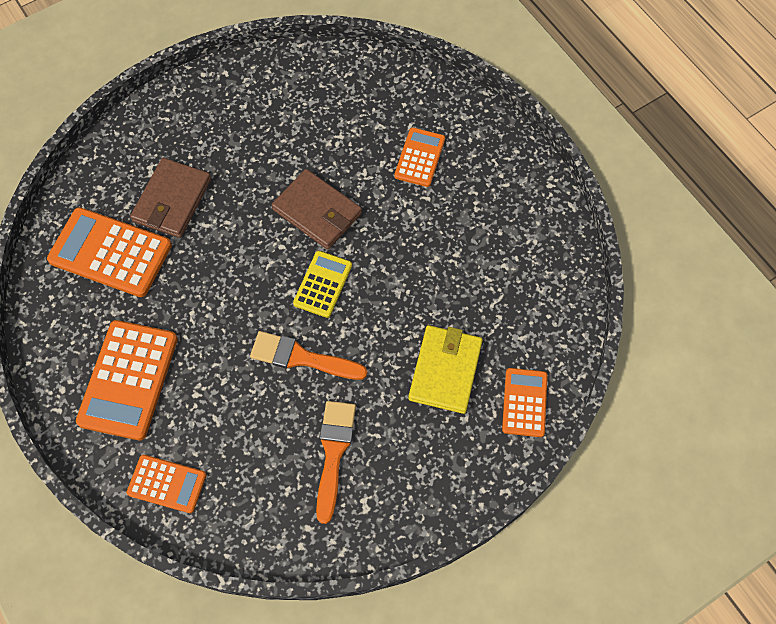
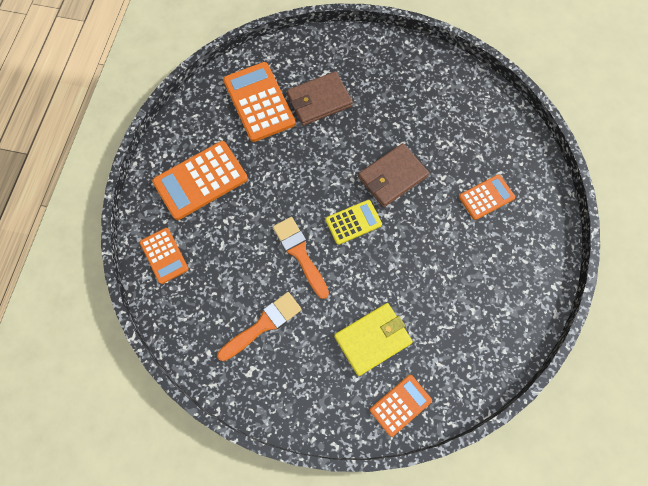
camera: 45 degrees right, 5 degrees up
(317, 211) = (392, 177): brown wallet -> brown wallet turned 60 degrees clockwise

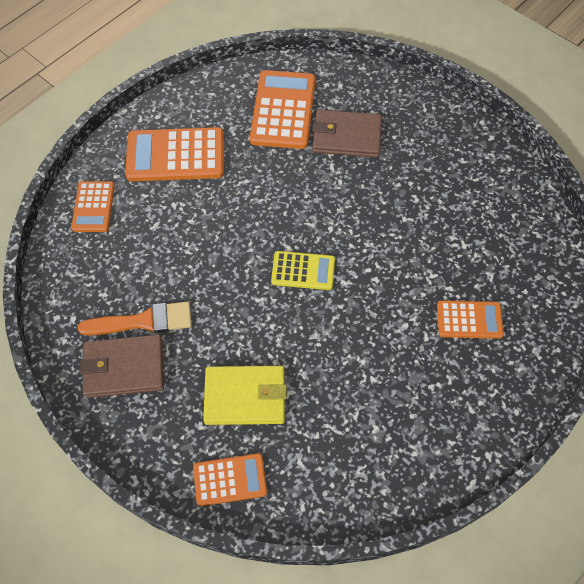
camera: 30 degrees right, 10 degrees down
(300, 254) = (227, 273): orange brush -> none
(392, 177) = (375, 247): brown wallet -> brown wallet (124, 368)

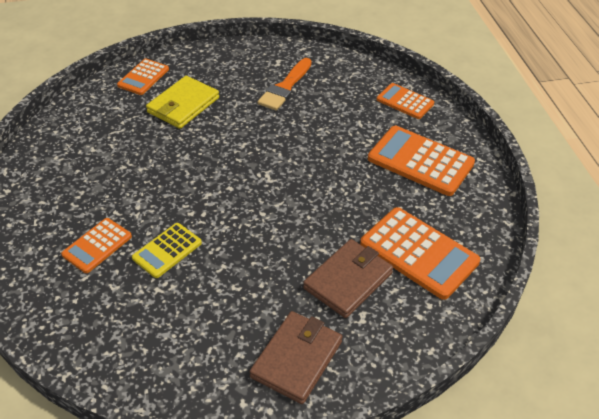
camera: 125 degrees right, 15 degrees down
(124, 368) = (260, 68): brown wallet -> brown wallet (296, 359)
(175, 155) = (420, 161): orange calculator -> orange calculator turned 90 degrees counterclockwise
(303, 271) = (241, 177): yellow calculator -> yellow calculator (167, 250)

